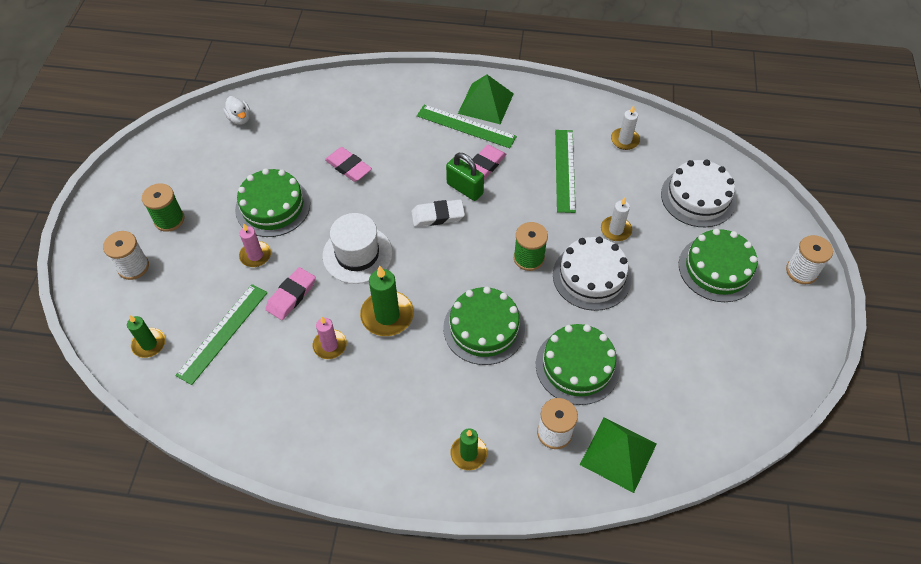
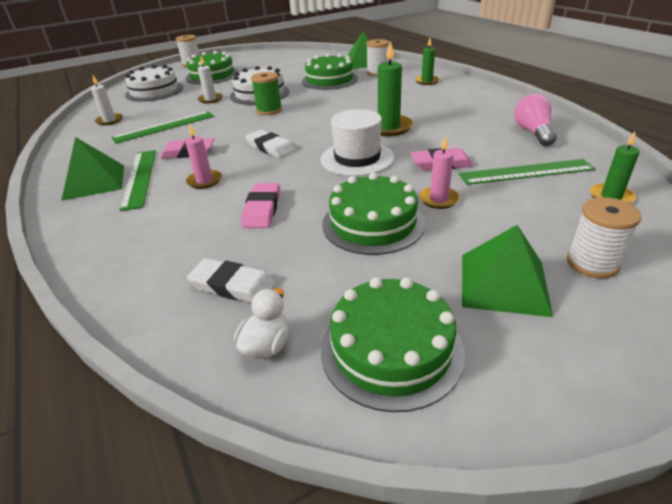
camera: 125 degrees left, 20 degrees down
(169, 219) = (503, 283): green spool -> green pyramid
(259, 406) = (533, 132): none -> pink light bulb
(291, 124) = (233, 286): none -> white eraser
(330, 345) = (446, 133): pink candle -> pink candle (204, 181)
(465, 189) = (226, 149): green padlock -> none
(484, 328) = (345, 103): green cake -> green cake (391, 349)

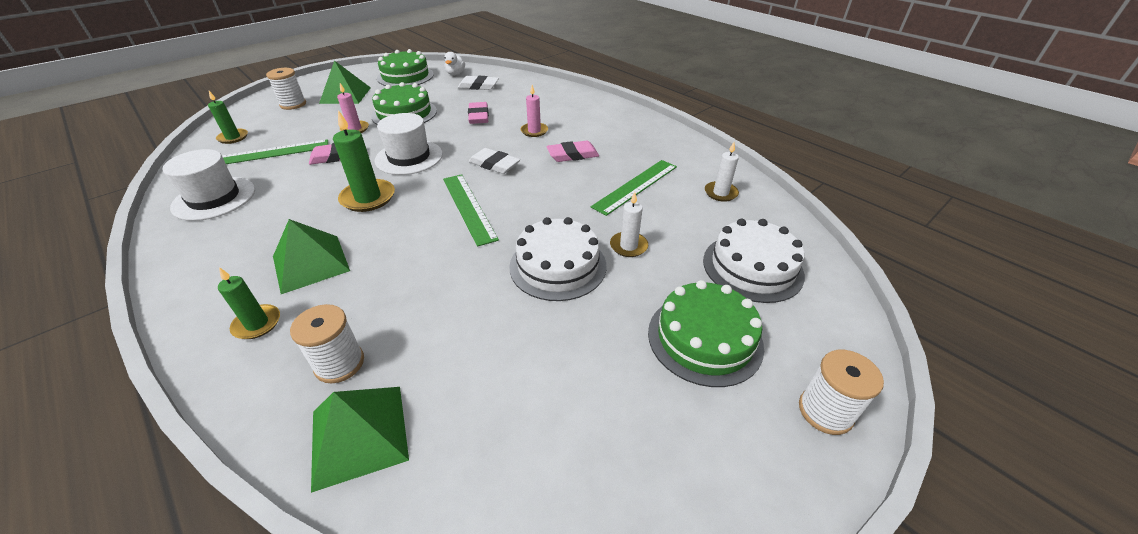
camera: 165 degrees right, 5 degrees up
(94, 182) = (624, 125): green pyramid -> green pyramid (311, 263)
(139, 178) = (591, 130): green ruler -> green ruler (468, 207)
(269, 110) = (522, 223): green spool -> none
(329, 80) = (443, 324): green cake -> none
(533, 132) = (214, 198): pink light bulb -> white hat

